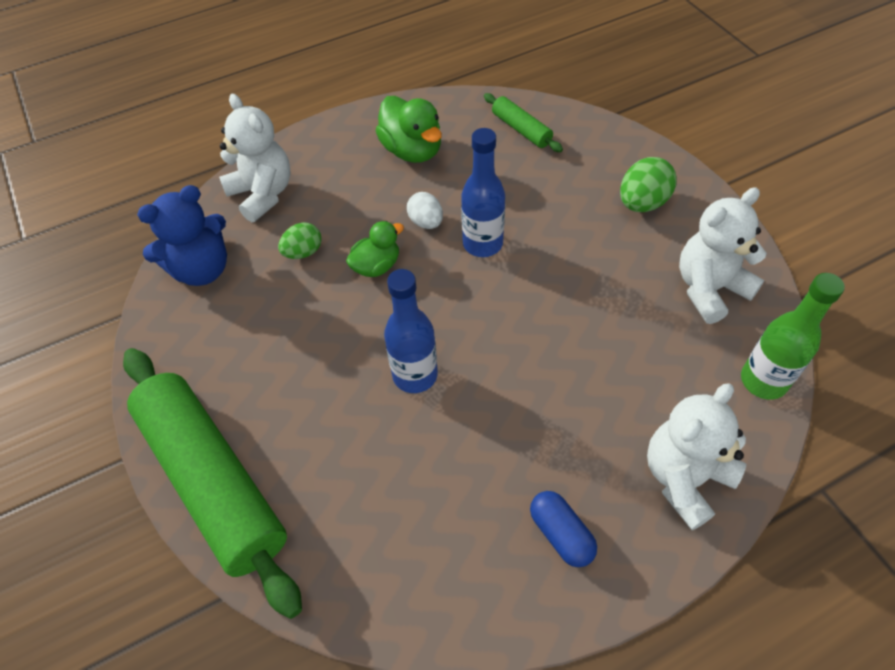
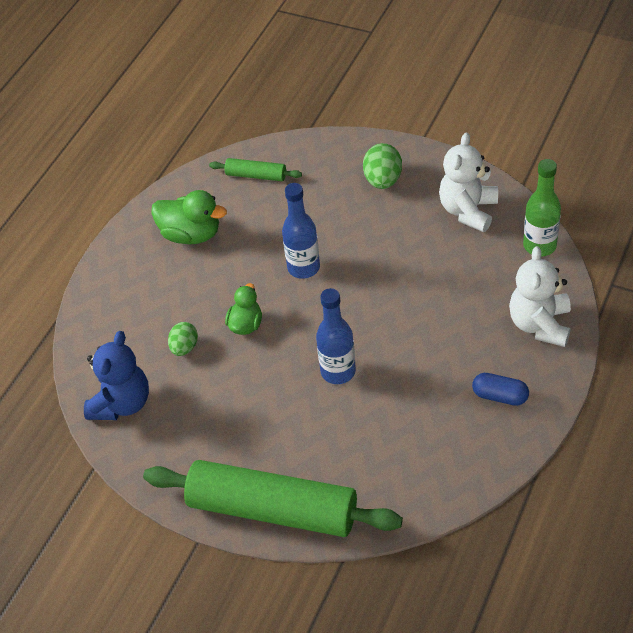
camera: 35 degrees left, 5 degrees down
(263, 194) = (110, 329): white teddy bear -> none
(426, 222) = (251, 276): white egg -> none

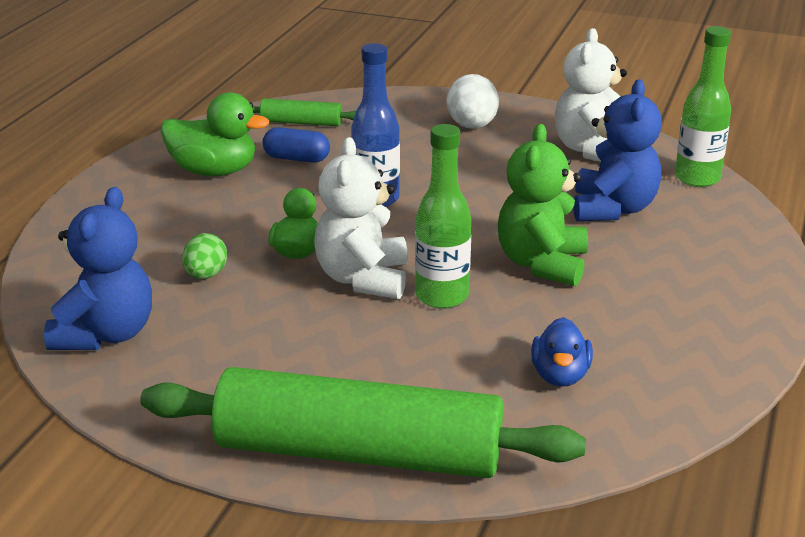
camera: 10 degrees left, 20 degrees down
(338, 371) = (442, 296): blue bottle -> green bottle
(383, 180) = (472, 126): green egg -> white egg
(404, 448) = (560, 376): none -> blue duck
(410, 340) = (542, 264): none -> green teddy bear
(470, 281) = (613, 209): none -> blue teddy bear
(500, 396) = (691, 318): blue capsule -> blue capsule (296, 159)
(540, 324) = (724, 248): white teddy bear -> white teddy bear (363, 279)

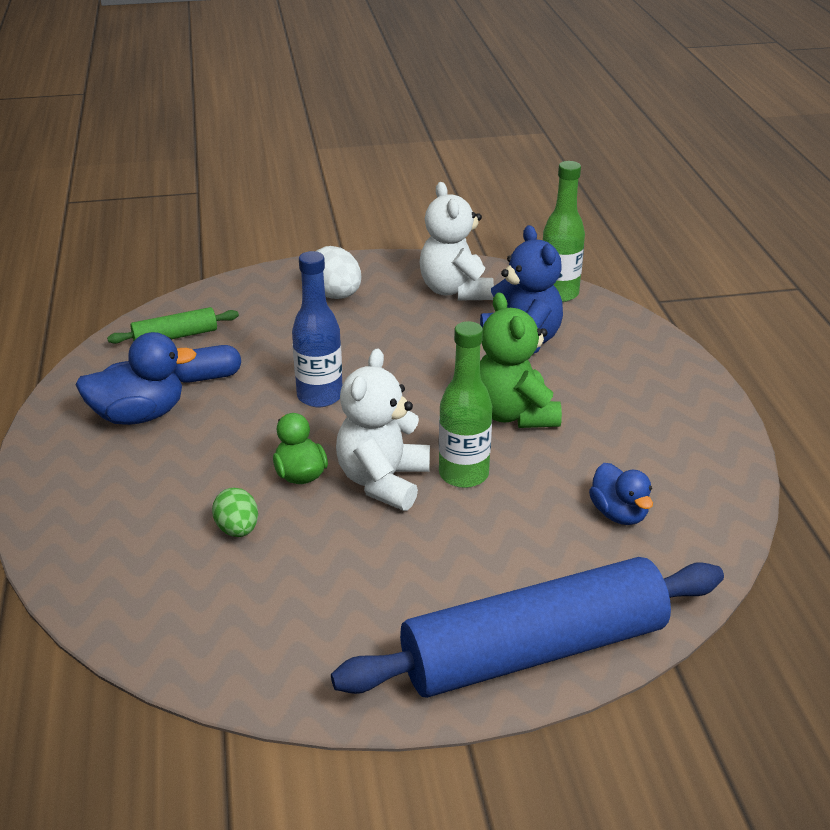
camera: 30 degrees left, 5 degrees up
(106, 334) = (201, 628): blue teddy bear -> none
(214, 171) = (139, 415): green duck -> blue duck
(359, 452) = (533, 650): green rolling pin -> blue rolling pin
(363, 279) = (383, 481): white teddy bear -> white teddy bear turned 45 degrees clockwise

